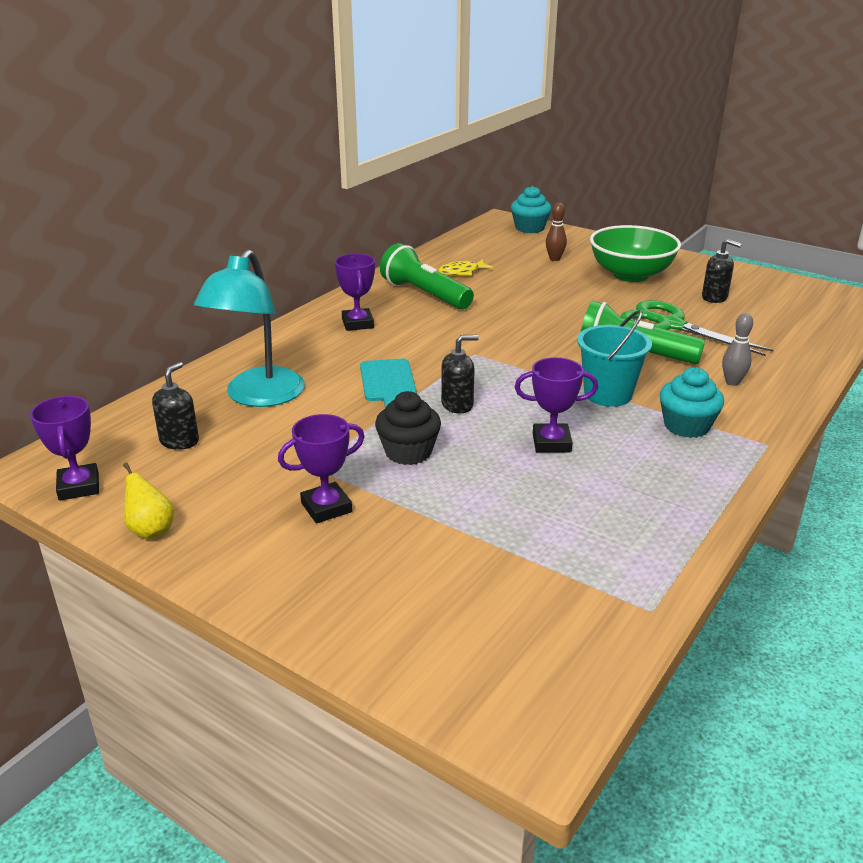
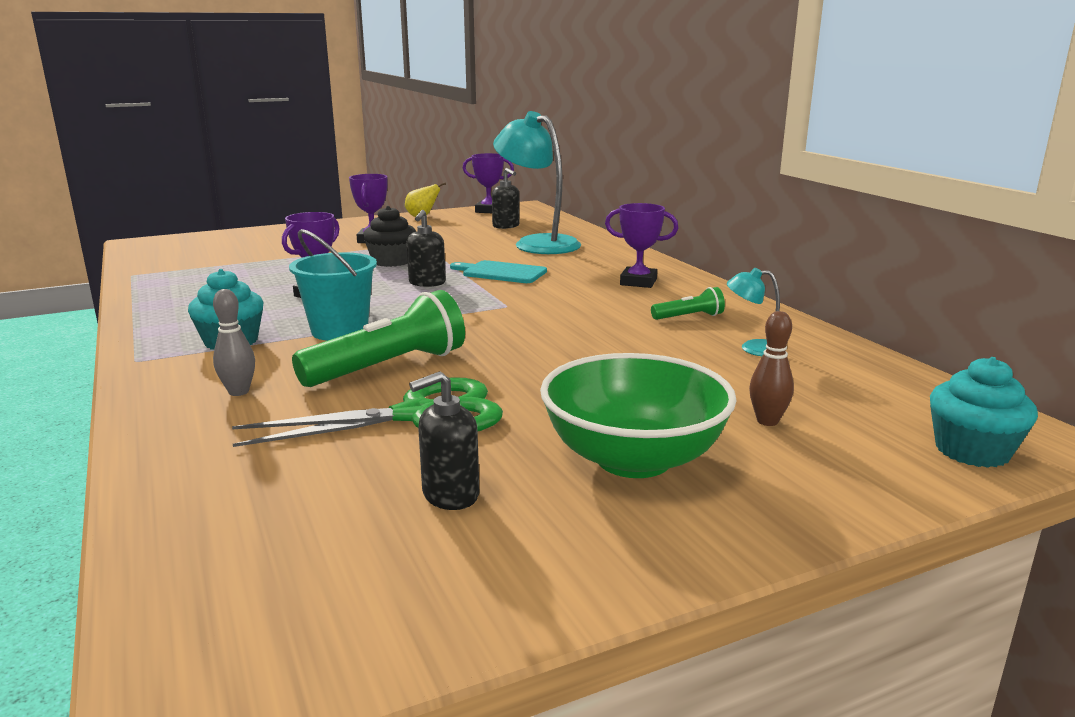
camera: 120 degrees right, 10 degrees down
(425, 294) = (689, 317): green flashlight -> green flashlight, size x0.50
(461, 272) = (753, 348): yellow fish -> turquoise lamp

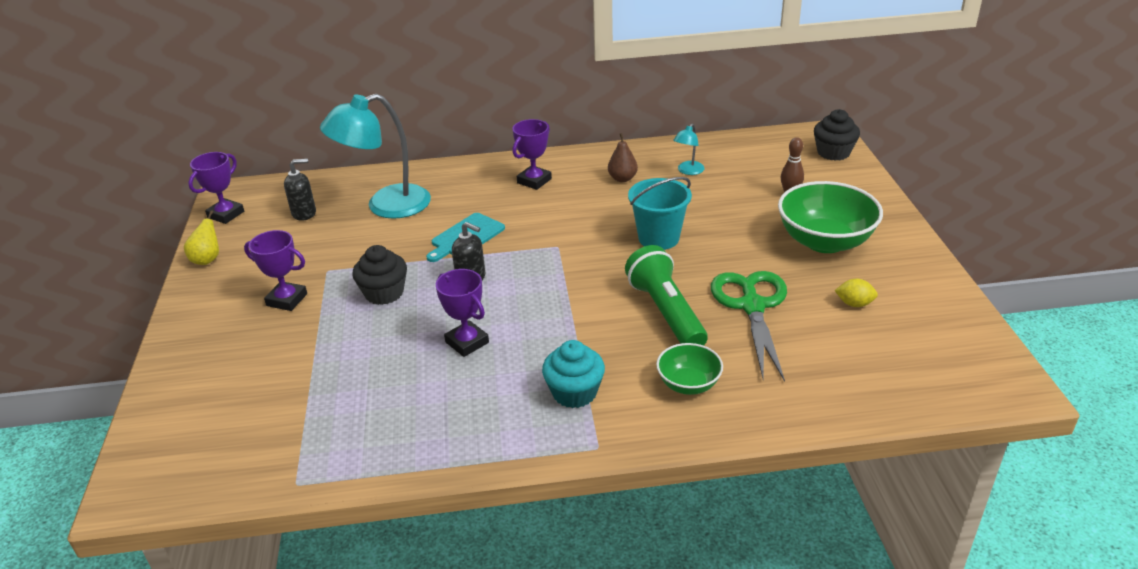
camera: 70 degrees left, 15 degrees up
(239, 392) = (688, 384): grey bowling pin -> green bowl
(339, 331) = (576, 332): turquoise bucket -> turquoise bucket (658, 238)
(450, 495) = (854, 304): black soap dispenser -> yellow lemon
(689, 317) = (622, 179): green flashlight -> brown pear
(972, 451) = (833, 152): turquoise cupcake -> black cupcake

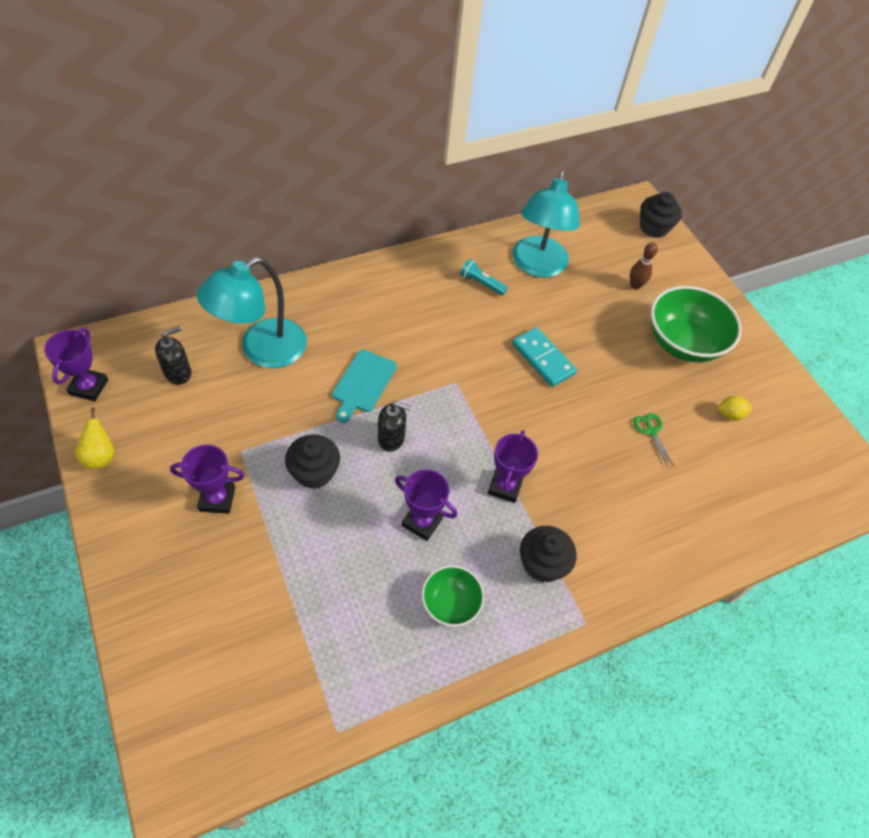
camera: 25 degrees left, 20 degrees up
(534, 181) = (398, 296): purple trophy -> purple trophy (505, 486)
(574, 392) = (542, 564): turquoise cupcake -> black cupcake
(622, 179) = (481, 283): brown pear -> turquoise flashlight
(658, 238) = (543, 359): turquoise bucket -> turquoise domino
(666, 313) = (583, 452): green flashlight -> none
(688, 171) = (537, 266): turquoise lamp -> turquoise lamp, size x2.26
(688, 384) = (632, 534): green bowl -> green bowl (450, 603)
(752, 306) = (651, 431): green scissors -> green scissors, size x0.44

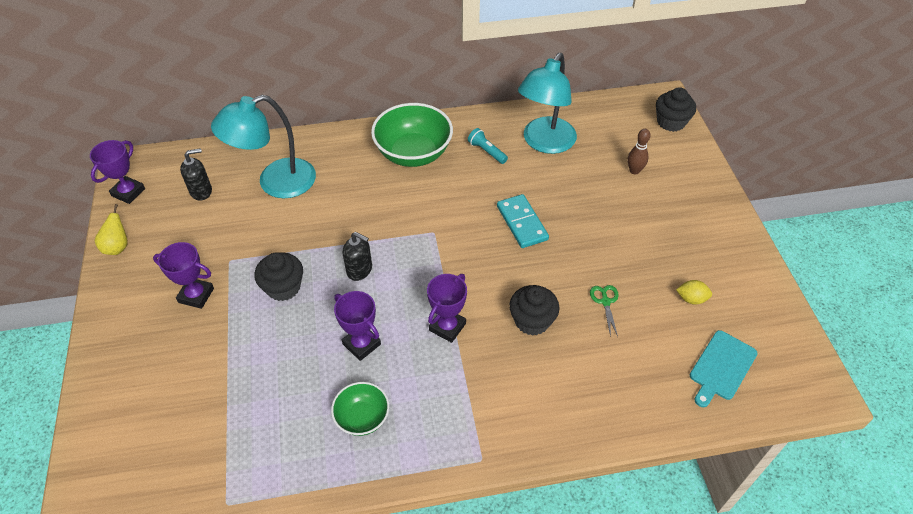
camera: 20 degrees right, 5 degrees down
(363, 383) = (351, 221): turquoise cutting board -> turquoise cutting board (721, 367)
(542, 564) = (458, 400): black cupcake -> black cupcake (532, 321)
(683, 343) = (665, 227): green bowl -> green bowl (413, 154)

